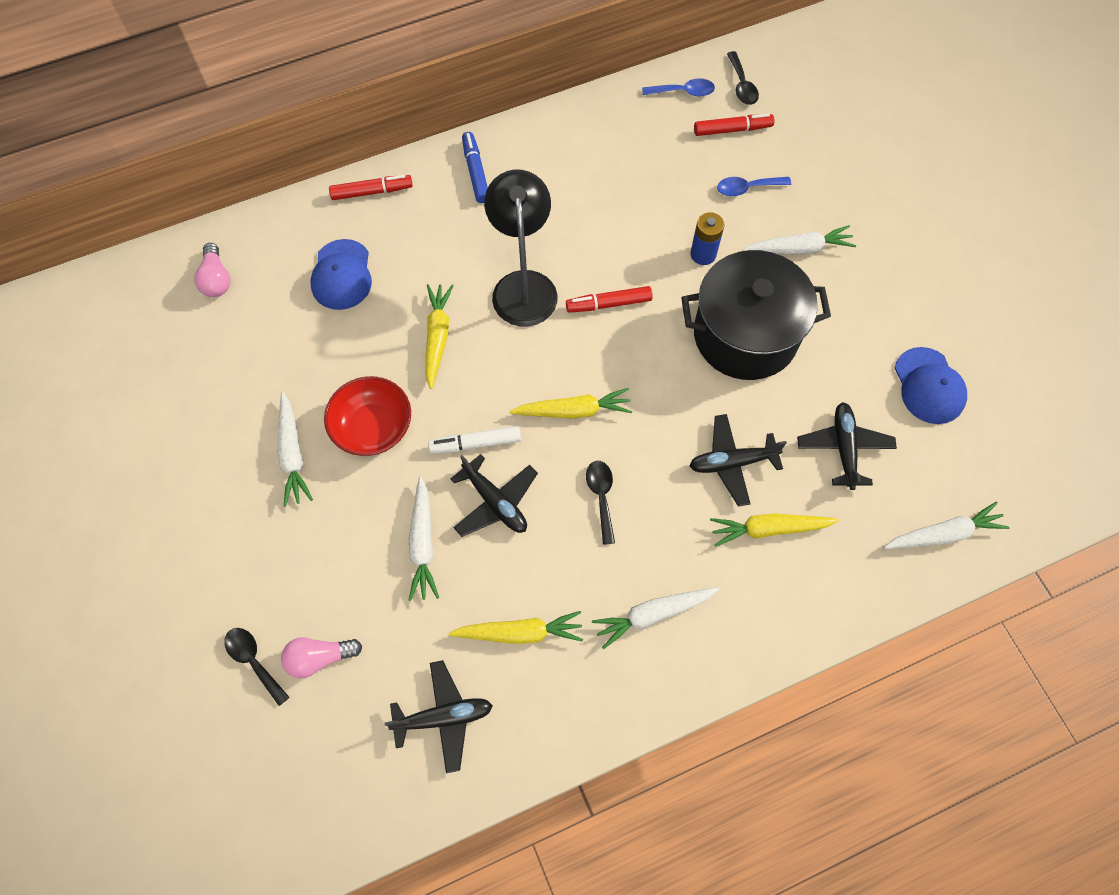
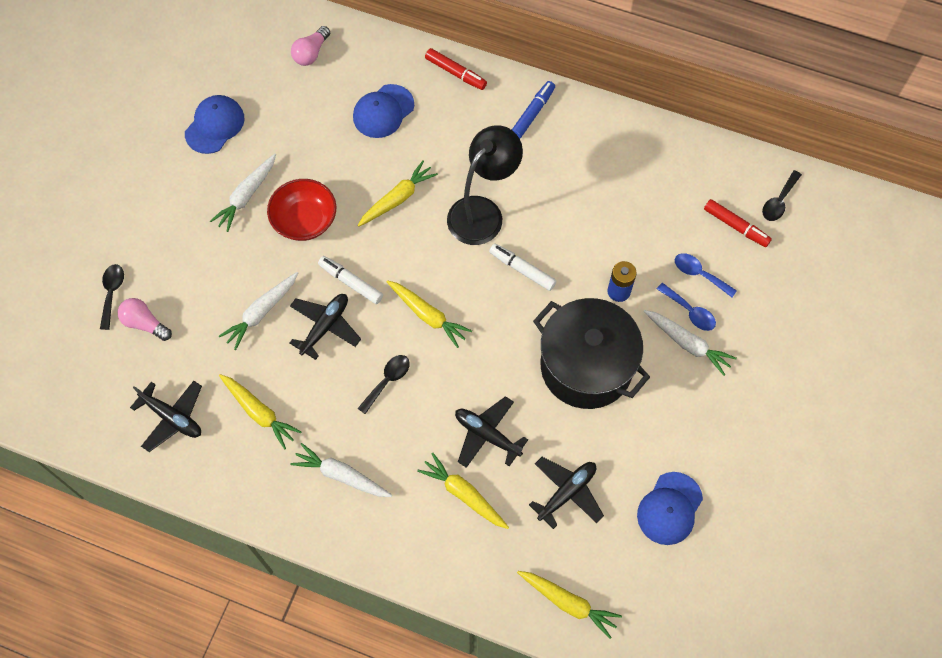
camera: 45 degrees right, 0 degrees up
(190, 418) = (215, 125): none -> blue cap
(495, 502) = (325, 327): black plane -> black plane turned 150 degrees counterclockwise
(609, 304) = (522, 270): red marker -> white marker
(683, 92) = (732, 172): blue spoon -> blue spoon (690, 311)
(944, 534) = (568, 603): white carrot -> yellow carrot

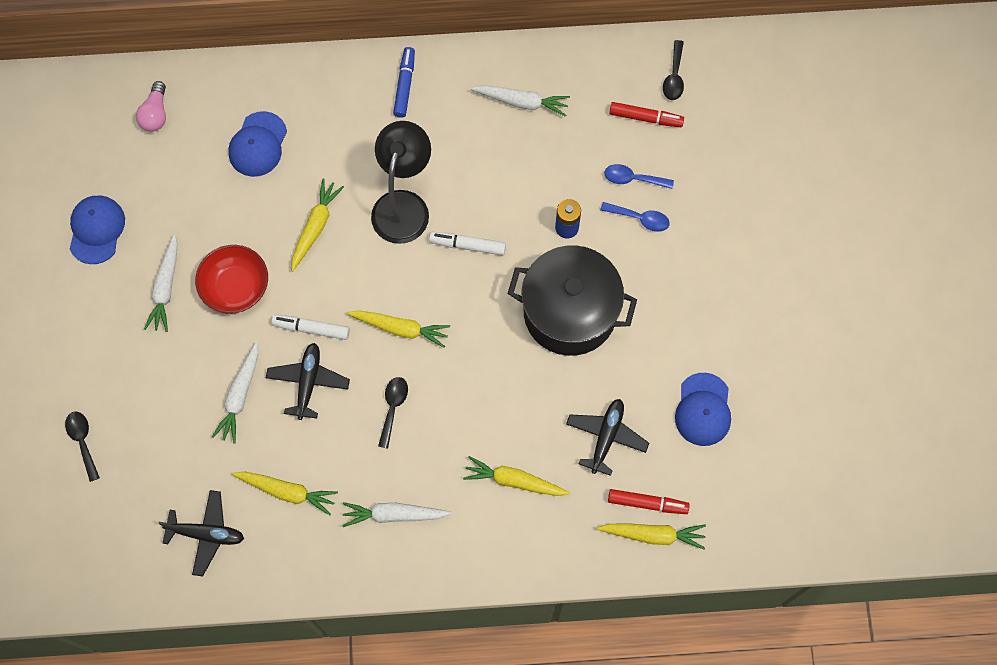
camera: 25 degrees left, 5 degrees up
(145, 323) = (131, 456): pink light bulb -> none
(455, 73) = (310, 75): red marker -> red marker (647, 503)
(487, 435) = (509, 417): black plane -> none
(687, 344) = (651, 250): white carrot -> white carrot (522, 102)

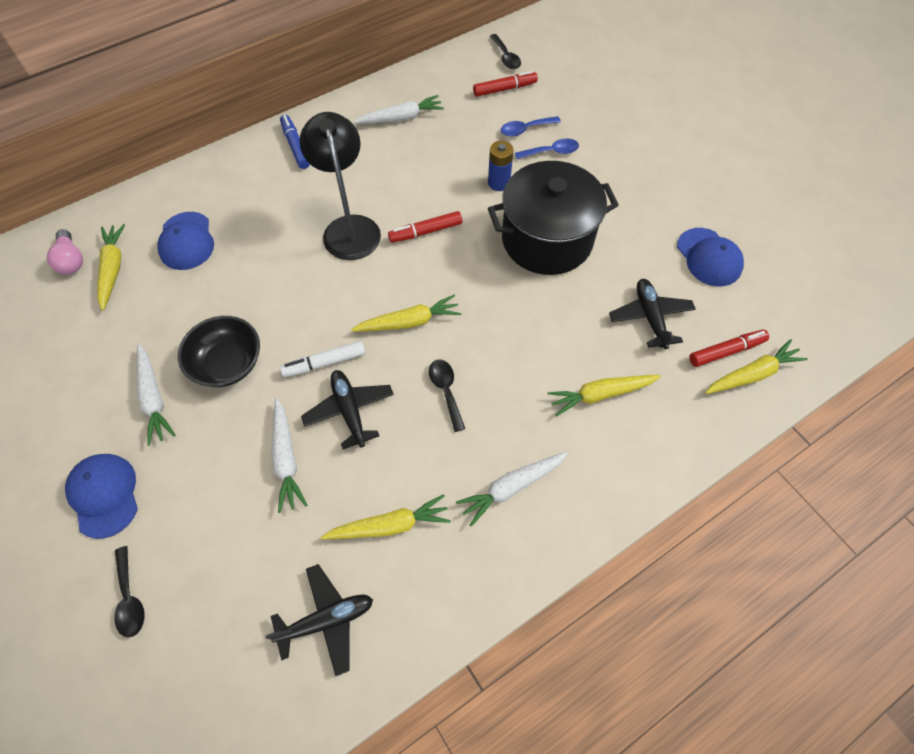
camera: 30 degrees left, 10 degrees down
(83, 441) = (130, 598): black spoon -> black spoon turned 150 degrees counterclockwise
(96, 230) = (52, 382): blue cap -> blue cap (104, 495)
(236, 287) = (228, 363): red bowl -> black bowl
(315, 227) = (278, 279): yellow carrot -> yellow carrot (113, 269)
(468, 245) = (426, 232): white marker -> red marker

